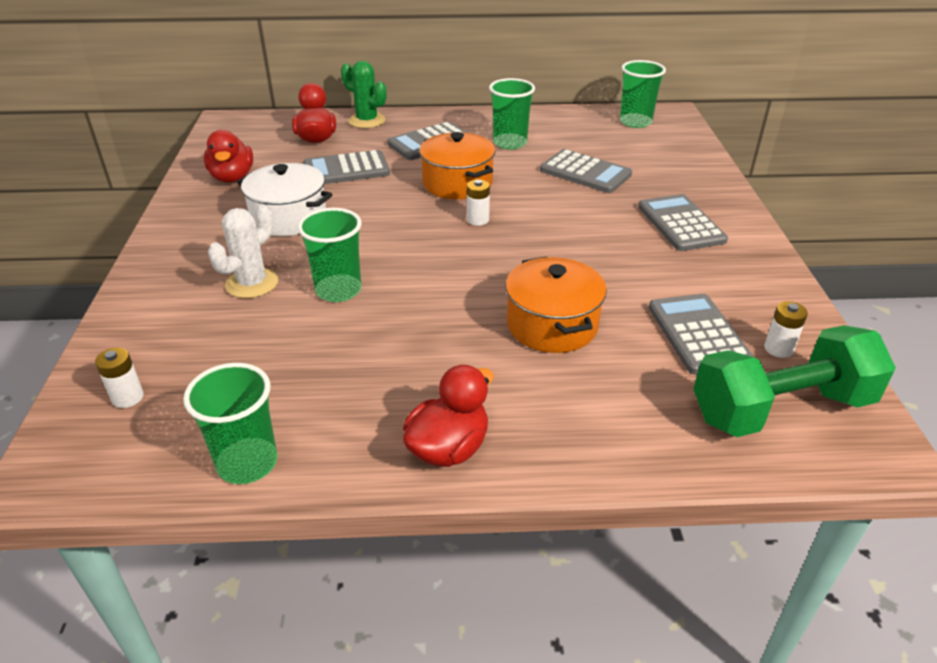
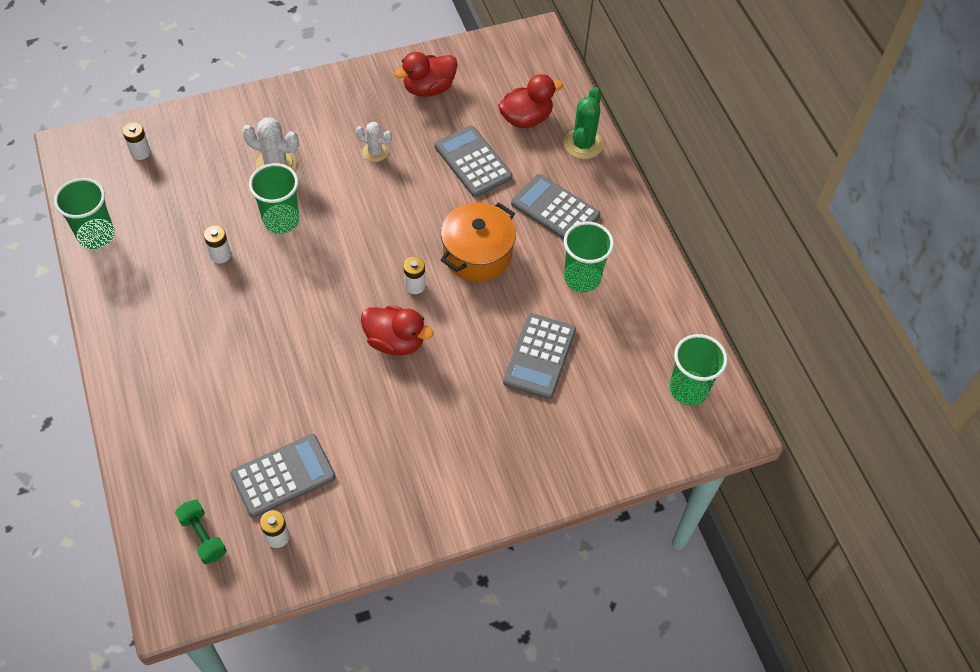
camera: 70 degrees right, 20 degrees up
(289, 218) = (375, 152): white pot -> white cactus
(361, 343) = (220, 255): none -> white battery
(448, 448) = (126, 335): red duck -> red duck (395, 341)
(552, 325) = (271, 370): orange pot -> none
(680, 224) = (461, 452): grey calculator -> none
(781, 408) = (203, 536): green dumbbell -> green dumbbell, size x0.46

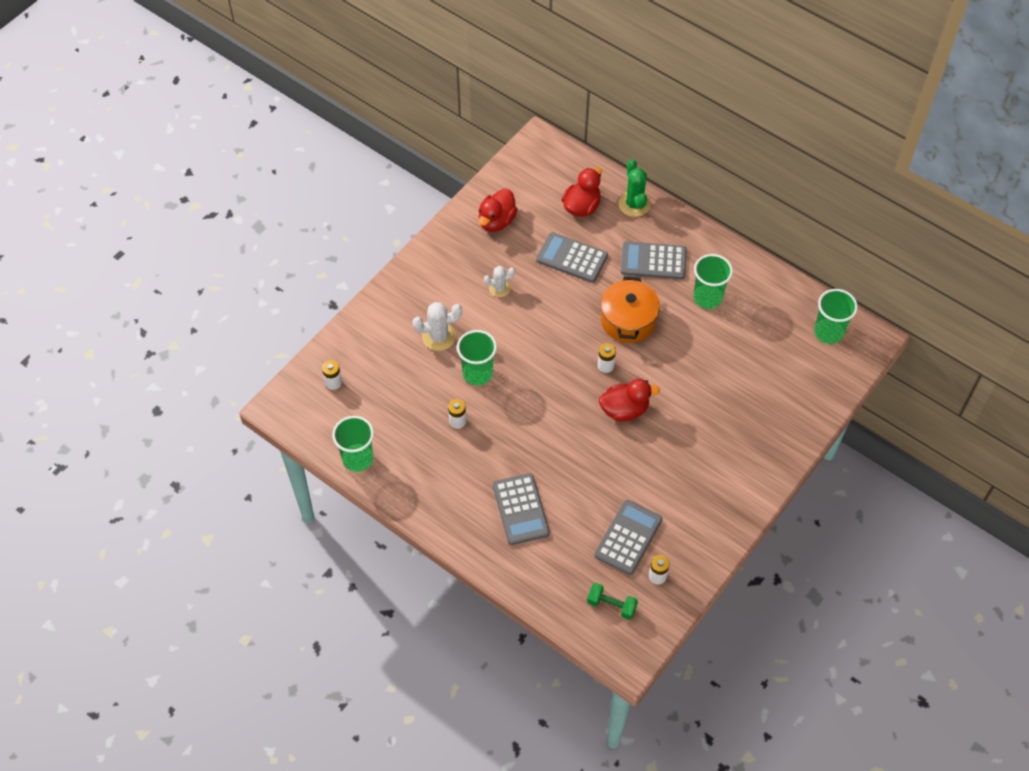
camera: 30 degrees left, 0 degrees up
(539, 356) = (723, 365): grey calculator -> grey calculator (520, 509)

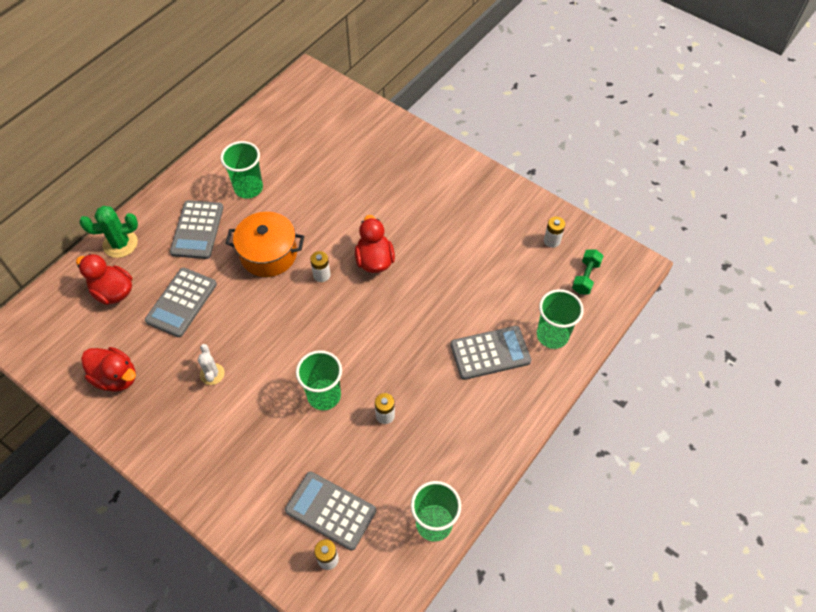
camera: 90 degrees left, 0 degrees up
(439, 336) = (271, 438): white cactus -> none
(628, 537) = (514, 262): grey calculator -> grey calculator (330, 510)
(828, 332) = (297, 104): green cup -> green cup (552, 335)

